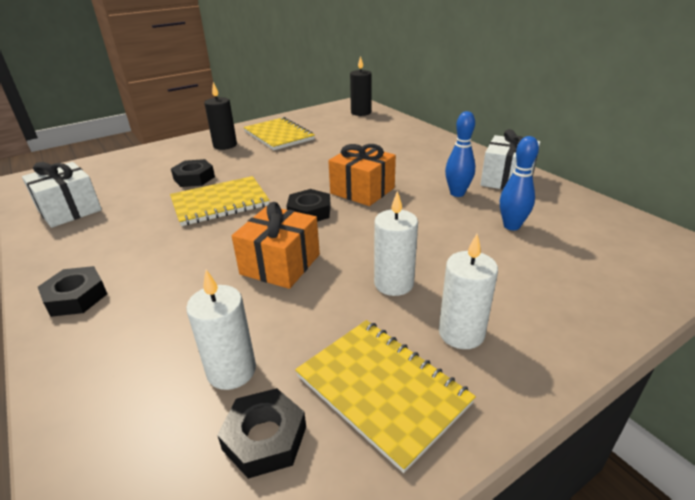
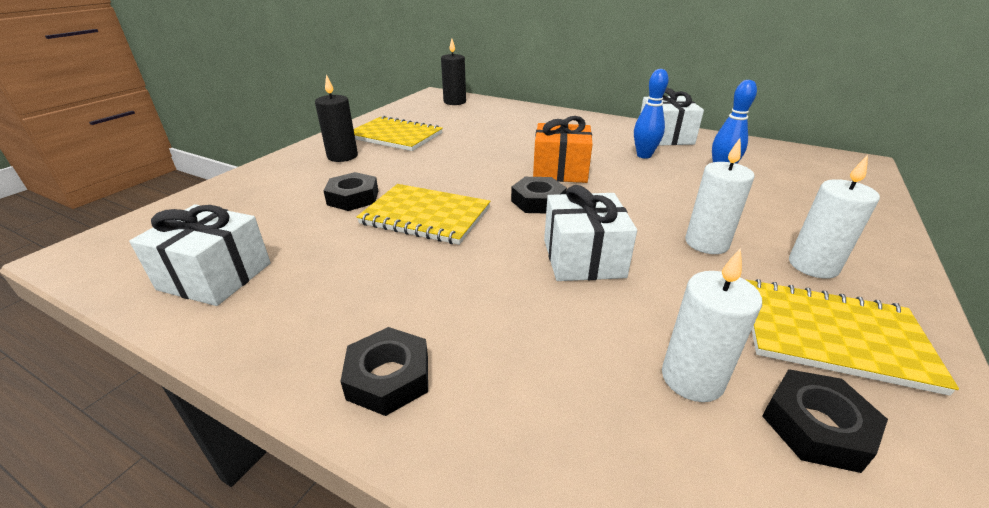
camera: 30 degrees left, 0 degrees up
(220, 203) = (425, 216): yellow notebook -> yellow notebook turned 75 degrees clockwise
(280, 264) = (583, 258): orange gift -> white gift

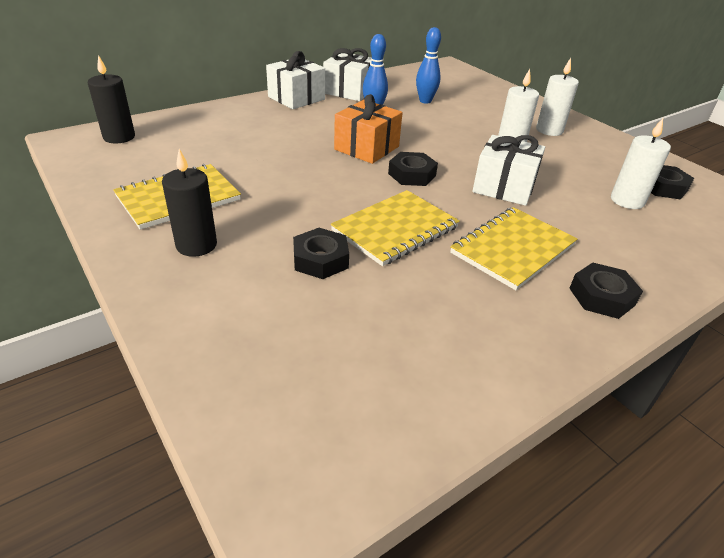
camera: 65 degrees left, 5 degrees up
(215, 276) = (425, 373): white gift -> white gift (296, 98)
(832, 335) = (606, 154): yellow notebook -> yellow notebook (512, 249)

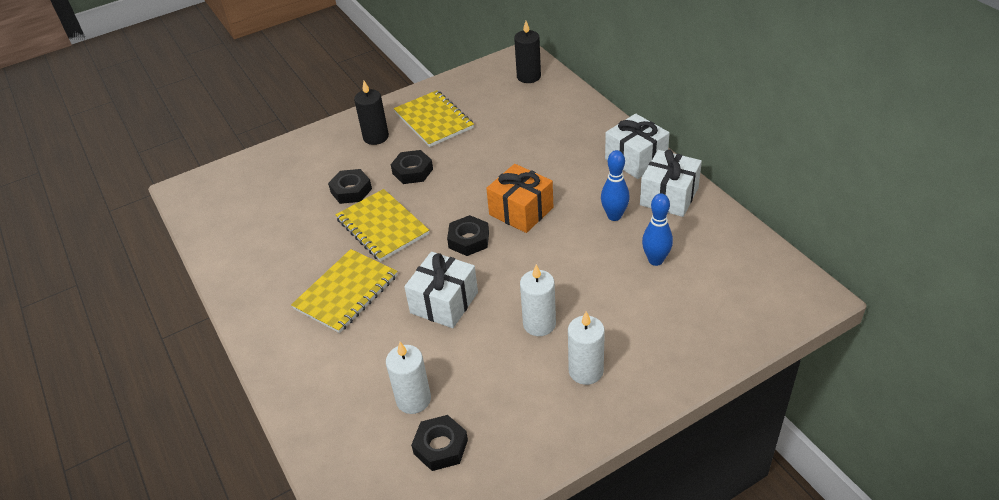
camera: 100 degrees right, 5 degrees up
(512, 249) = (346, 292): yellow notebook -> yellow notebook turned 75 degrees clockwise
(602, 296) = (279, 334): black nut -> black nut (412, 171)

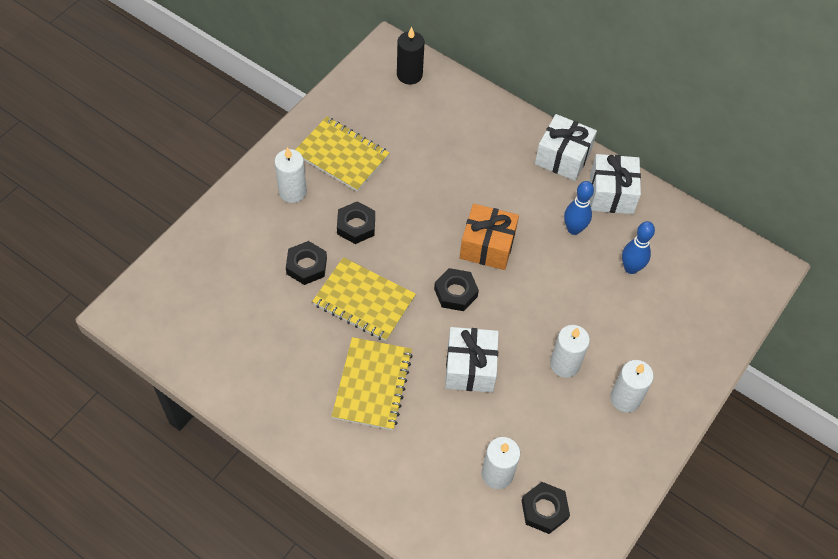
camera: 30 degrees left, 15 degrees up
(376, 137) = (292, 192): black candle -> white candle

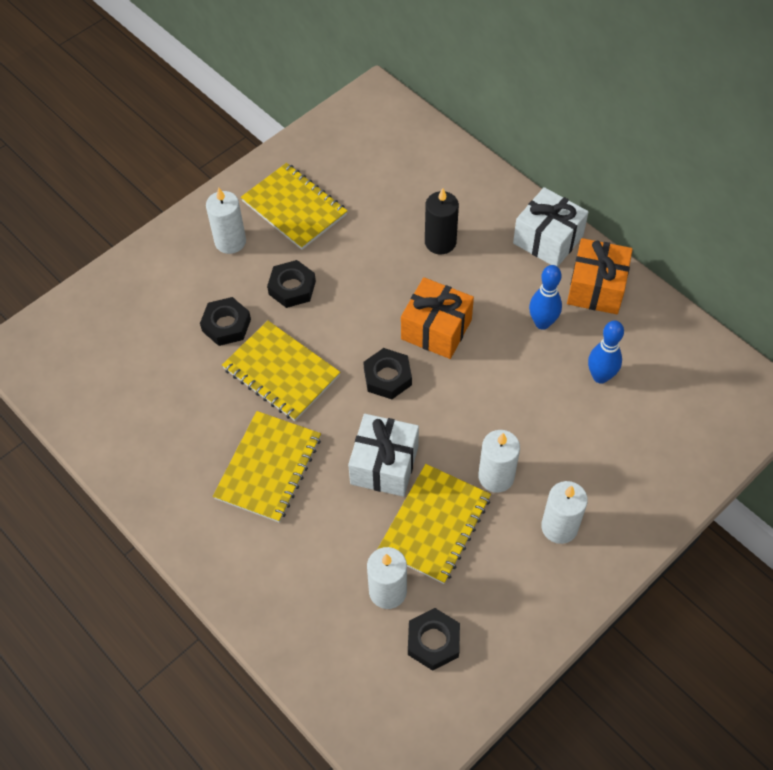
camera: 15 degrees right, 0 degrees up
(409, 75) = (391, 127): black candle -> black candle (440, 242)
(523, 412) = (434, 525): none -> yellow notebook
(611, 194) = (596, 288): white gift -> orange gift

